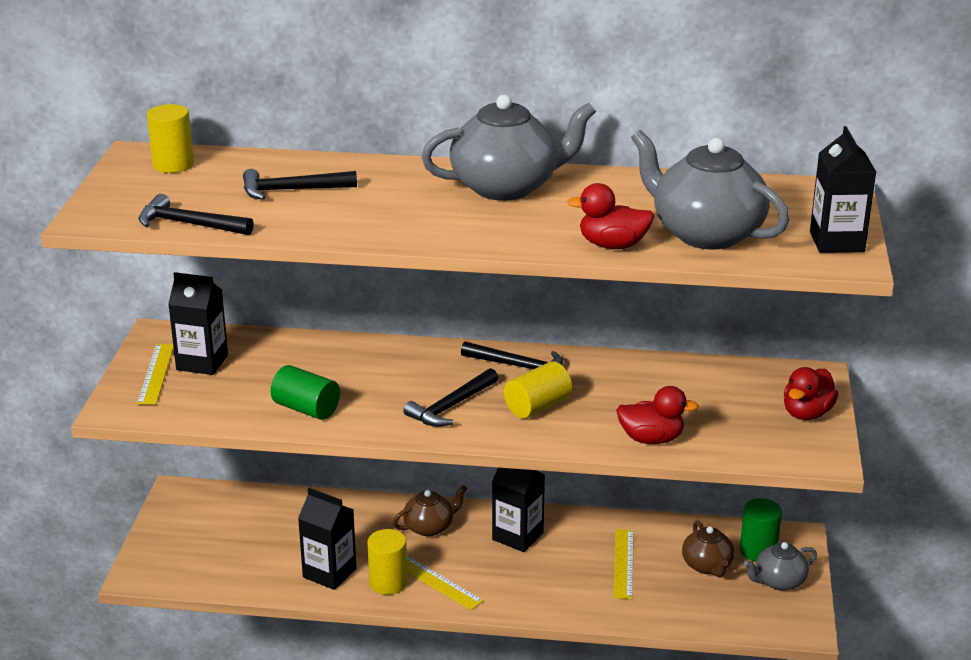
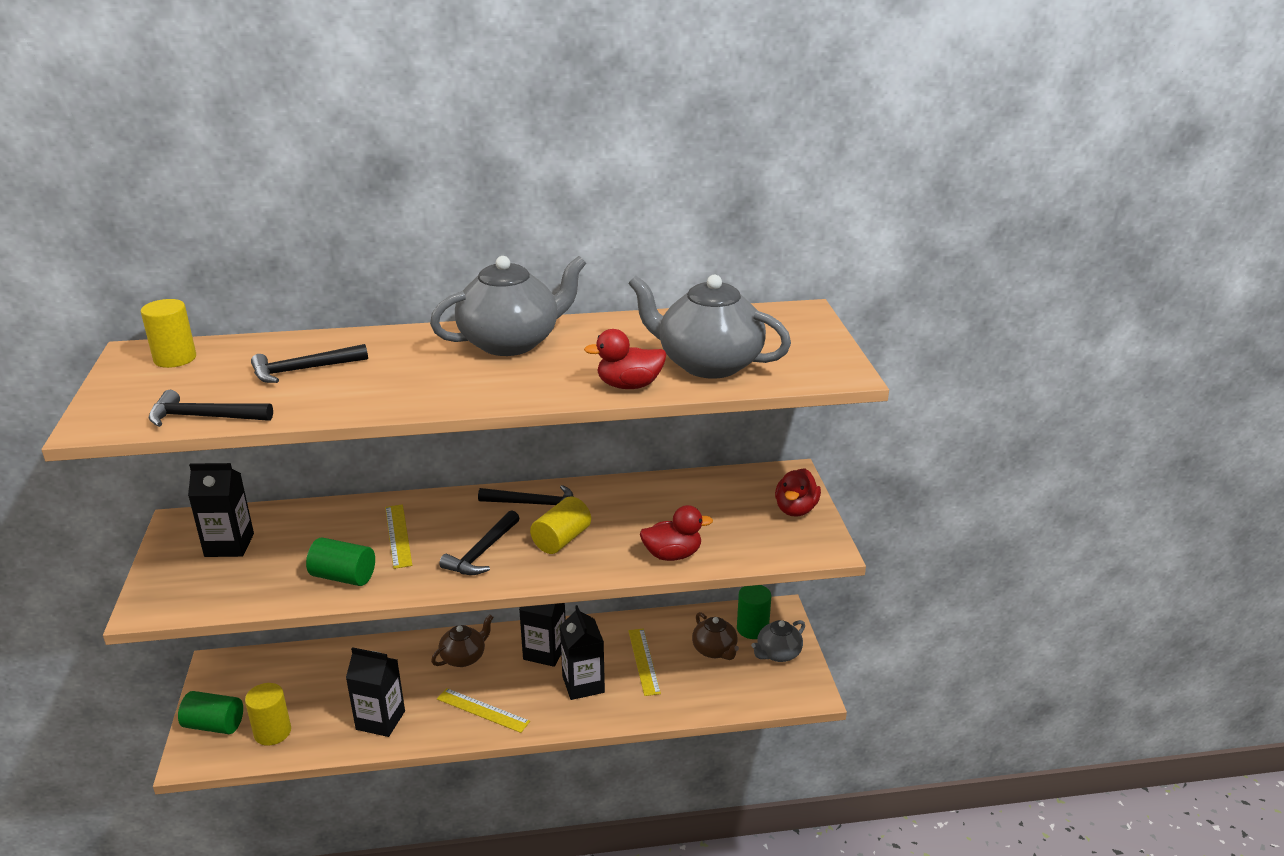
camera: 15 degrees left, 0 degrees up
(156, 374) = (184, 564): yellow ruler -> yellow ruler (398, 535)
(165, 548) = (214, 725): none -> green cylinder
(388, 583) = (438, 720): yellow cylinder -> yellow cylinder (272, 732)
(837, 242) = (824, 357): black carton -> black carton (583, 684)

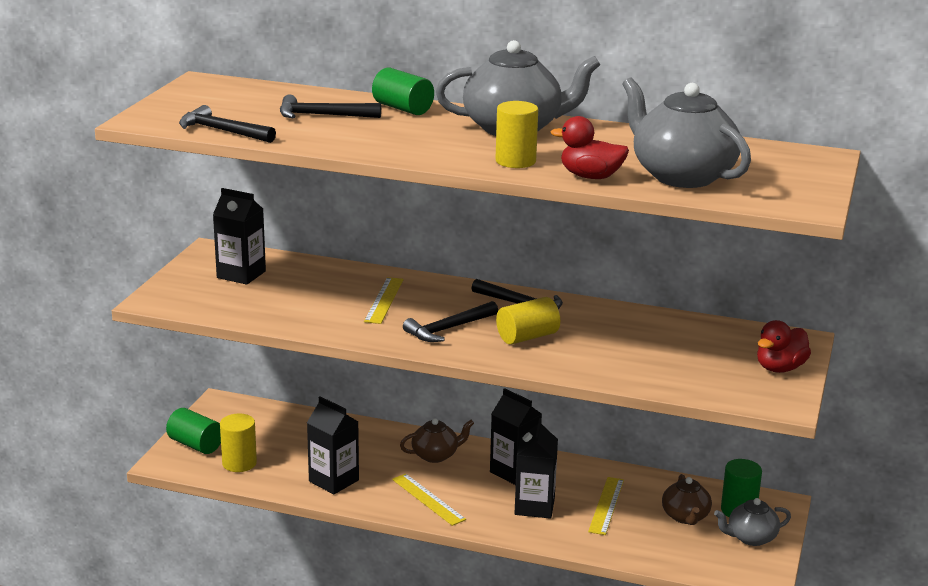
camera: 25 degrees right, 5 degrees down
(175, 358) = (229, 90): yellow cylinder -> yellow cylinder (515, 161)
(343, 577) = (318, 317): green cylinder -> green cylinder (403, 109)
(672, 555) = (624, 372): red duck -> none

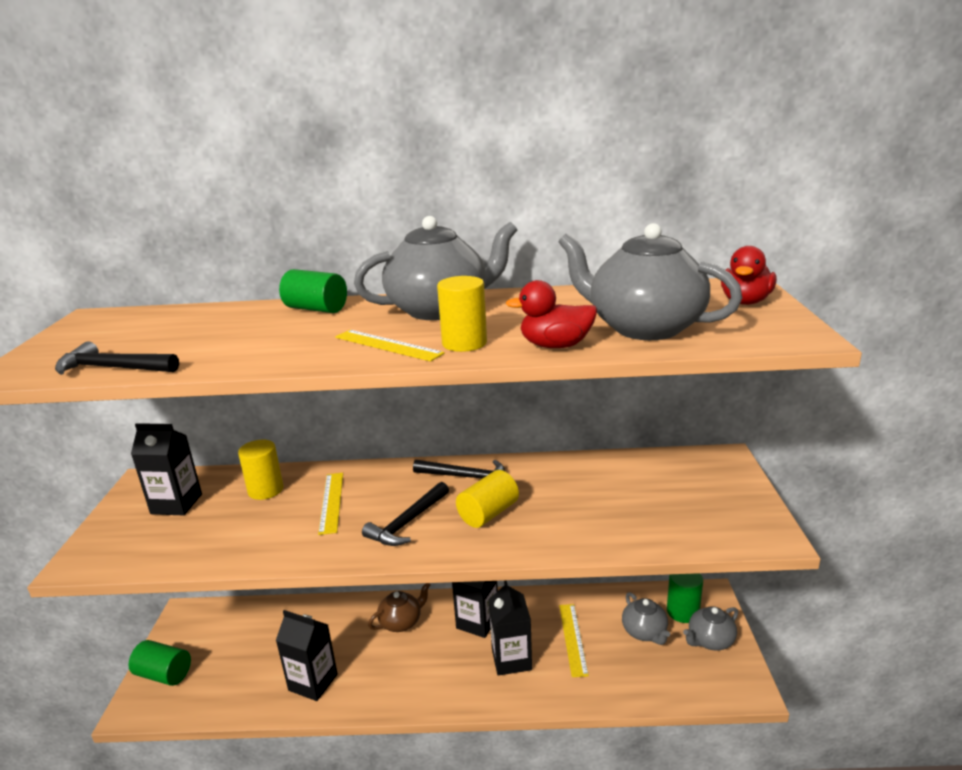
camera: 15 degrees left, 0 degrees up
(239, 463) = (213, 686): yellow cylinder -> yellow cylinder (265, 490)
(322, 115) = (231, 330): black hammer -> none
(428, 499) = (411, 680): yellow ruler -> yellow ruler (387, 345)
(685, 517) = (644, 632): brown teapot -> grey teapot
(780, 368) = (734, 493): red duck -> red duck (745, 302)

